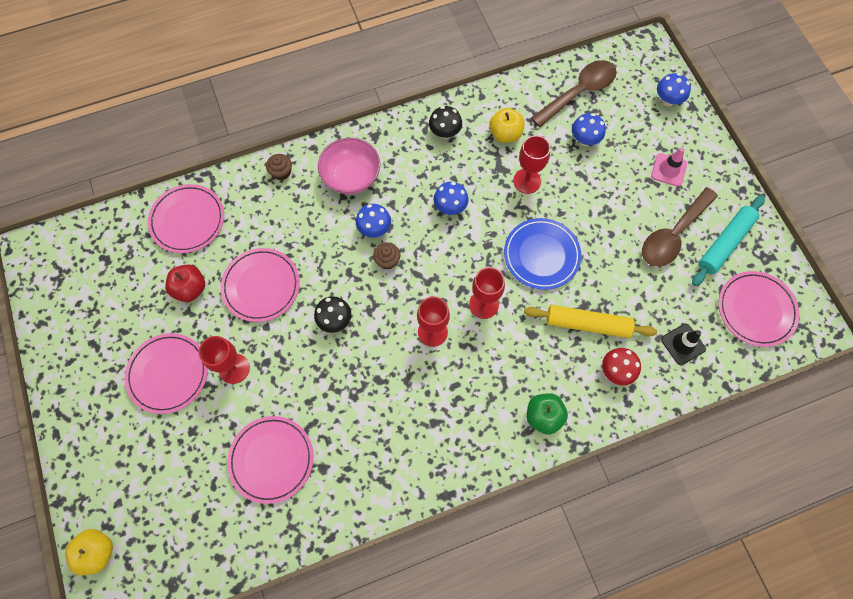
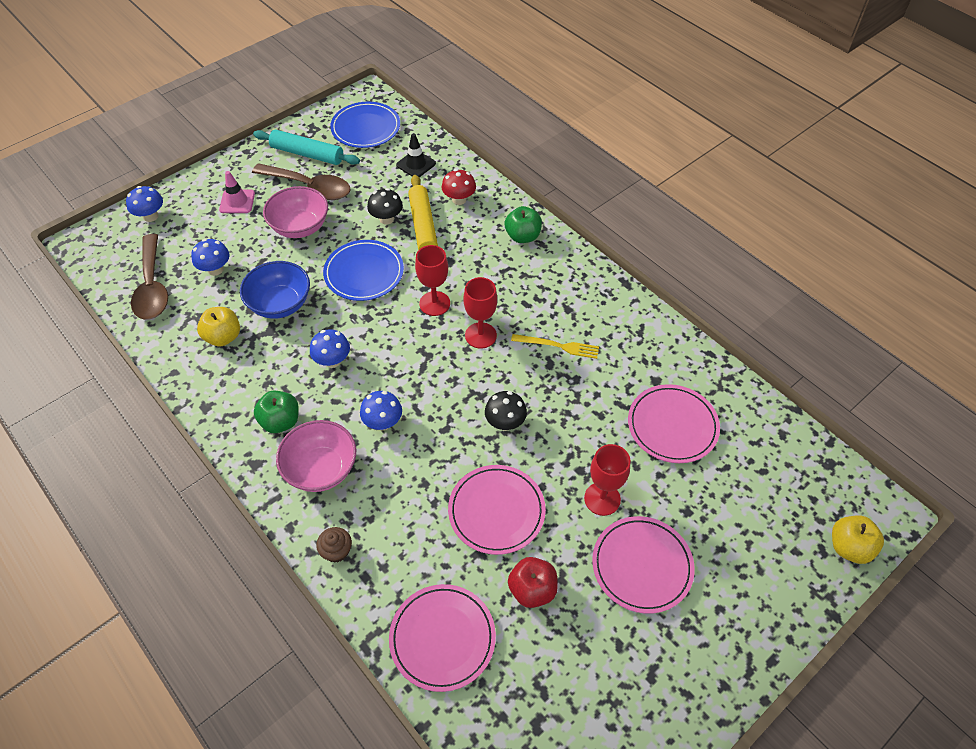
camera: 110 degrees left, 15 degrees down
(387, 260) = (417, 398): brown cupcake -> none
(395, 395) = (558, 346): none -> yellow fork
(405, 159) = (280, 421): none -> green apple
(445, 132) = (234, 393): black mushroom -> black mushroom (386, 219)
(527, 181) = (280, 304): red goblet -> blue bowl
(579, 92) = (152, 287): brown spoon -> brown spoon turned 135 degrees counterclockwise
(618, 215) = (300, 227): none -> pink bowl
(756, 310) = (366, 128): pink plate -> blue plate

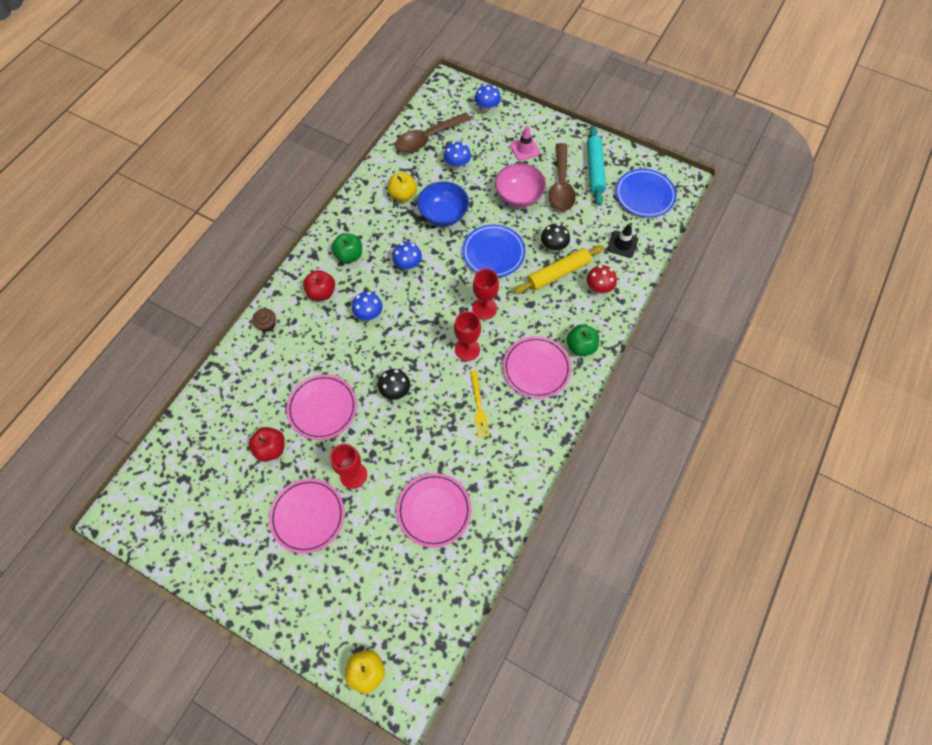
camera: 70 degrees right, 10 degrees up
(321, 469) = (321, 292): pink bowl -> red apple
(442, 638) = (225, 405): pink plate -> pink plate (536, 368)

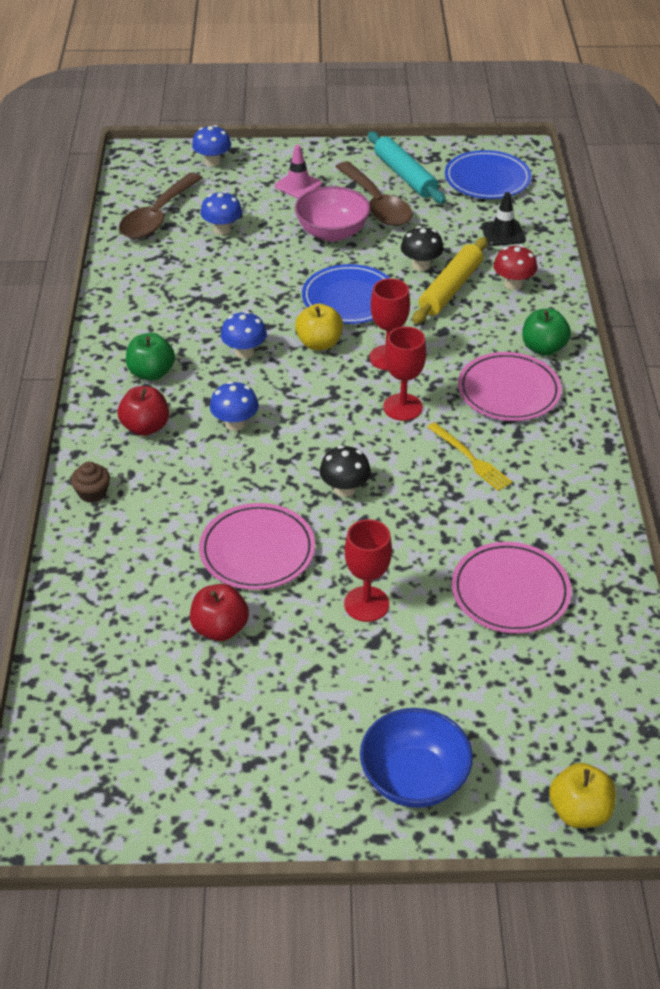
camera: 30 degrees left, 20 degrees down
(308, 516) = (341, 679): pink plate -> none
(403, 195) = (173, 284): yellow apple -> yellow apple (319, 343)
(443, 214) = (248, 284): blue bowl -> blue bowl (414, 779)

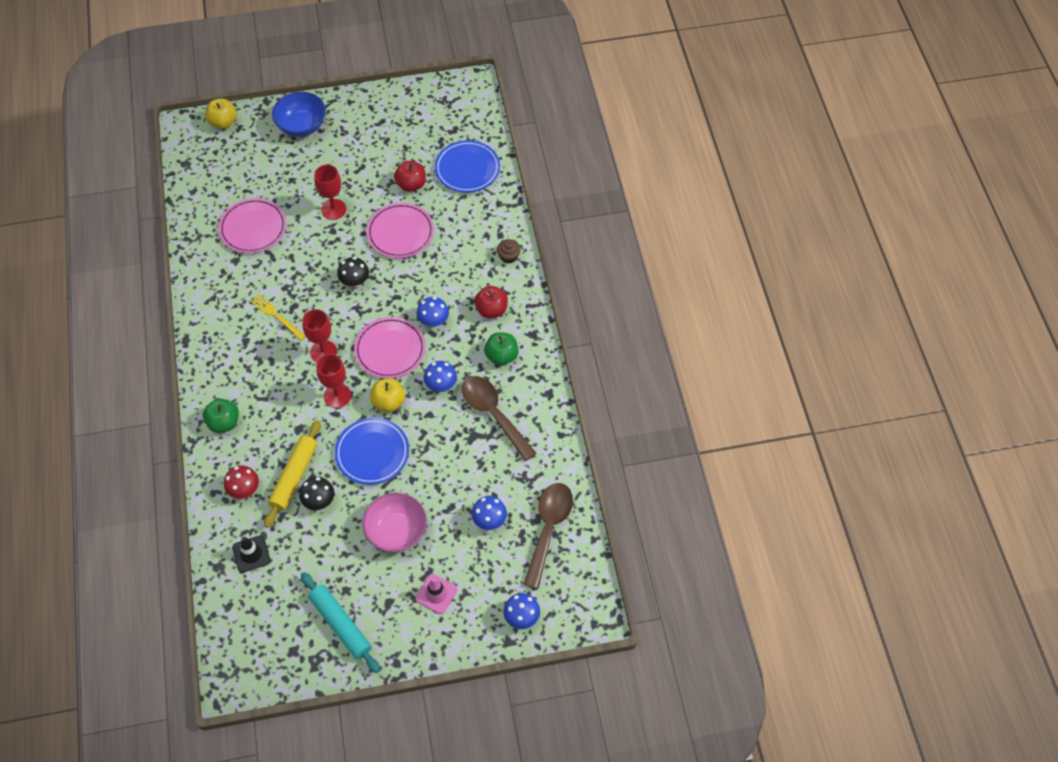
camera: 170 degrees right, 15 degrees up
(376, 204) = (362, 577): brown spoon -> brown spoon (493, 414)
(487, 179) = (264, 632): blue plate -> blue plate (467, 169)
(508, 391) = (250, 377): pink plate -> pink plate (390, 350)

